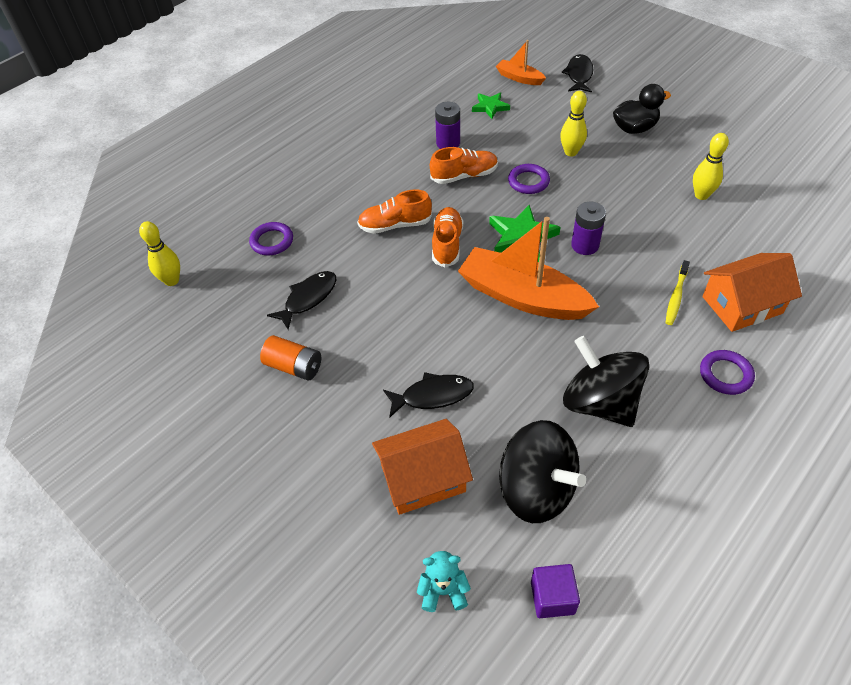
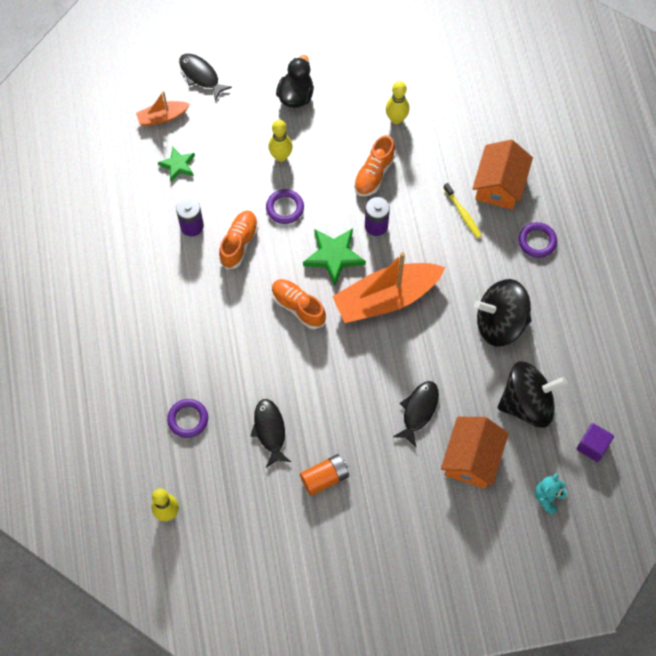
camera: 55 degrees left, 15 degrees up
(395, 225) = (248, 326): orange shoe -> orange shoe (374, 174)

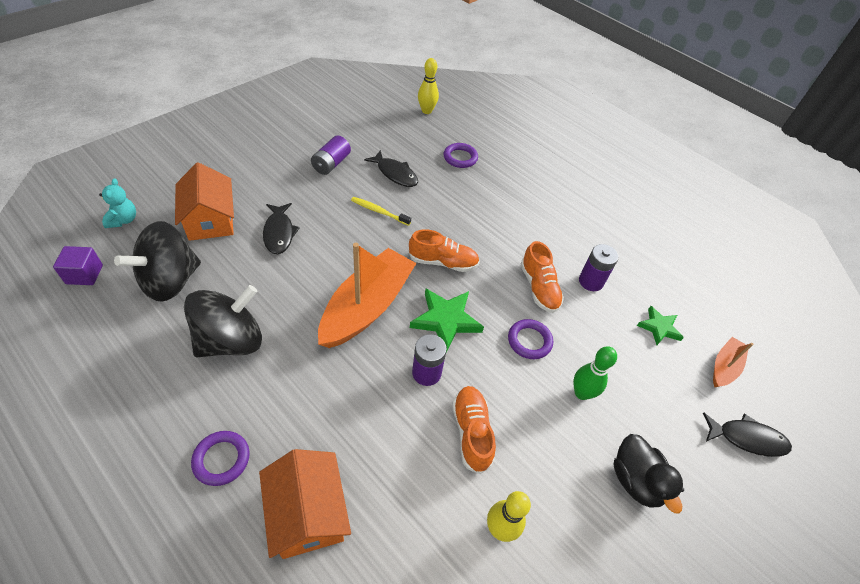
camera: 140 degrees right, 15 degrees down
(281, 156) = (581, 393): yellow bowling pin -> green bowling pin
(324, 478) = (331, 164): orange battery -> purple battery
(463, 213) = (336, 443): yellow toothbrush -> yellow toothbrush (379, 211)

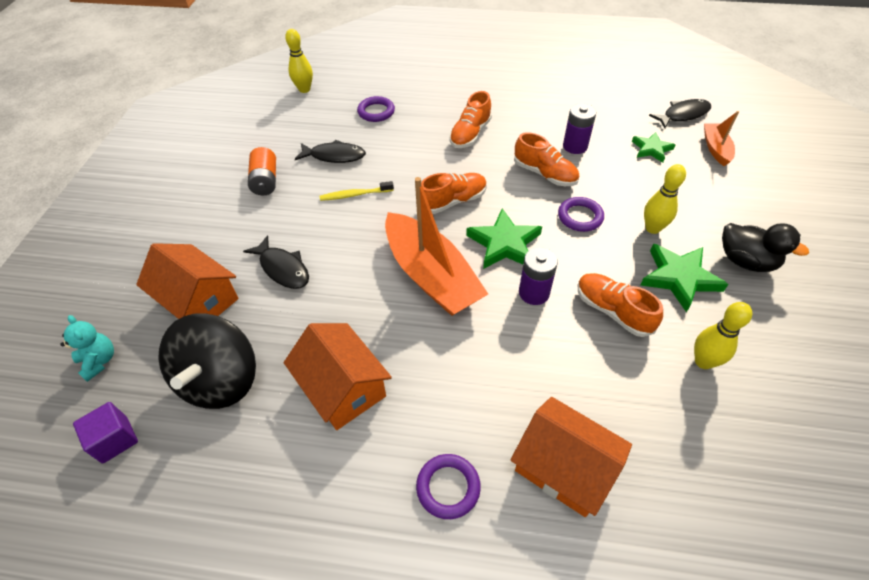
camera: 30 degrees left, 0 degrees up
(231, 340) = (342, 387): black spinning top -> orange house
(331, 164) = (265, 181): purple battery -> orange battery
(367, 307) = (431, 276): orange boat -> orange boat turned 150 degrees clockwise
(513, 218) = (470, 134): none -> orange shoe
(558, 449) = (679, 278): none -> green star
(581, 393) = (652, 228): green bowling pin -> yellow bowling pin
(747, 438) = (775, 185): black fish -> black fish (683, 115)

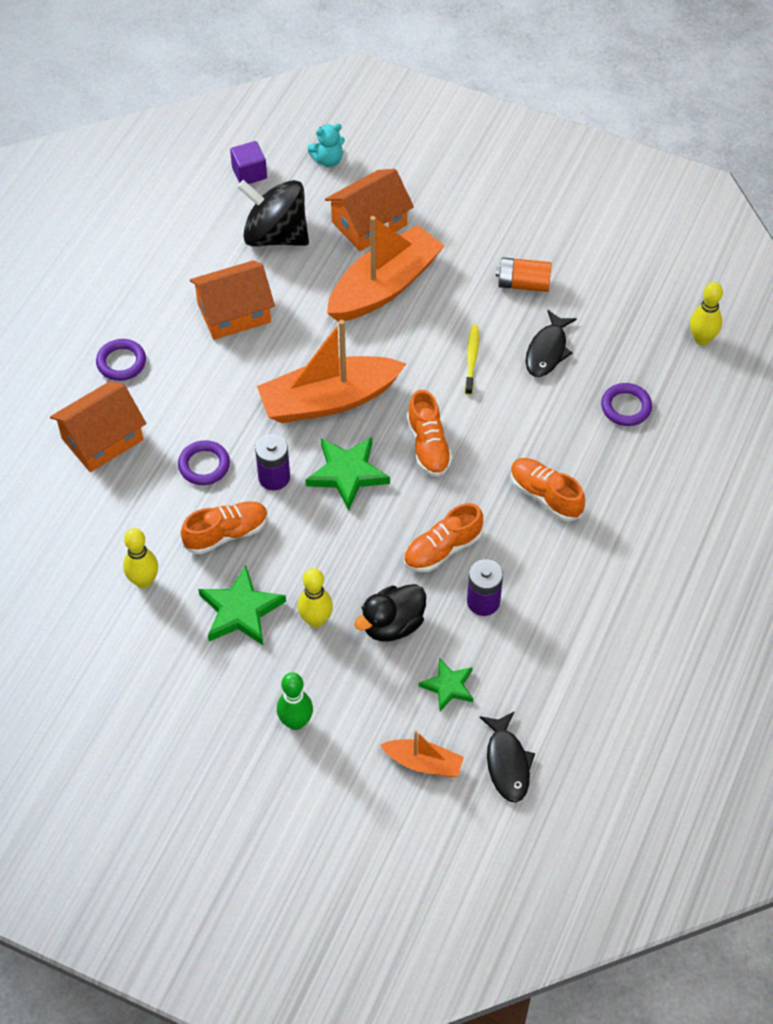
camera: 105 degrees right, 5 degrees up
(283, 268) = (384, 286): black fish -> orange boat
(580, 217) = (359, 557): purple ring -> purple ring (204, 465)
(744, 218) = (296, 722): none -> green bowling pin
(745, 261) = (236, 685): black duck -> black duck (392, 625)

